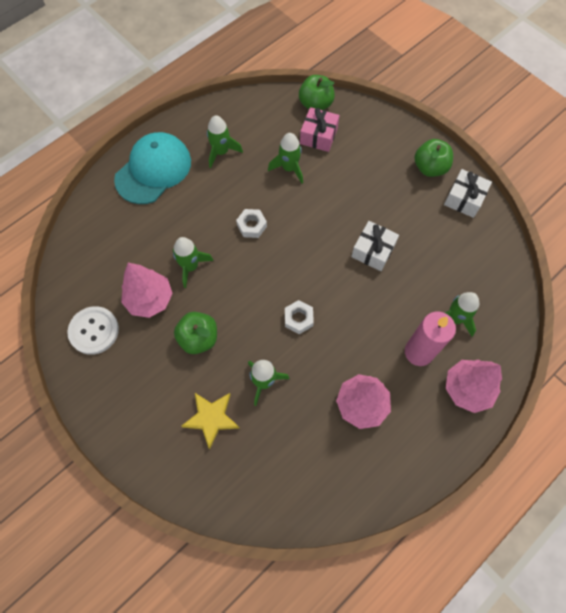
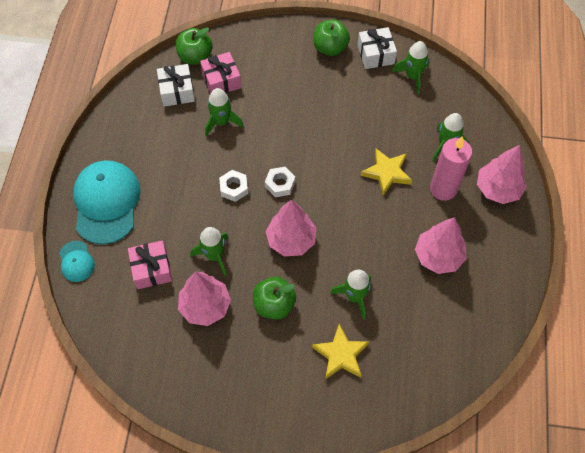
camera: 40 degrees left, 5 degrees down
(94, 331) = (182, 366): white button -> none
(96, 198) = (76, 261): none -> turquoise cap
(139, 242) = (152, 269): none -> pink gift
(221, 152) = (152, 147): green rocket -> green rocket (412, 76)
(257, 299) = (291, 240): none -> pink tree
(298, 319) = (336, 231): white nut -> white nut (280, 184)
(373, 251) = (345, 140): white gift -> white gift (177, 91)
(382, 303) = (387, 173): none -> yellow star

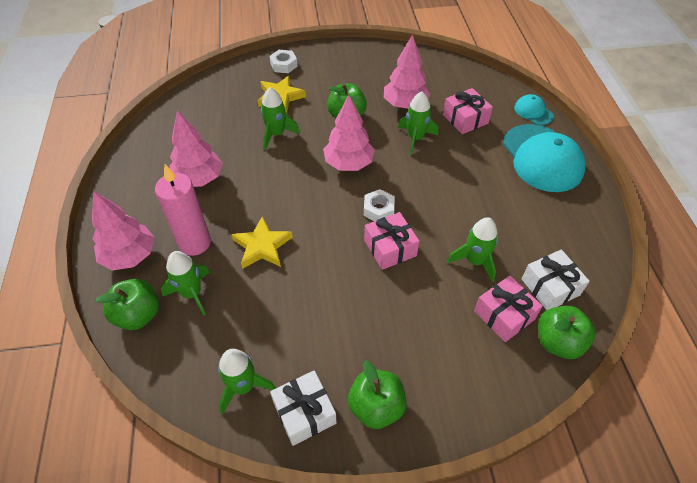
camera: 165 degrees right, 10 degrees down
(234, 188) = (425, 196): white nut -> white nut (284, 65)
(283, 147) = (390, 248): none -> pink gift
(486, 139) = (138, 315): none -> green apple

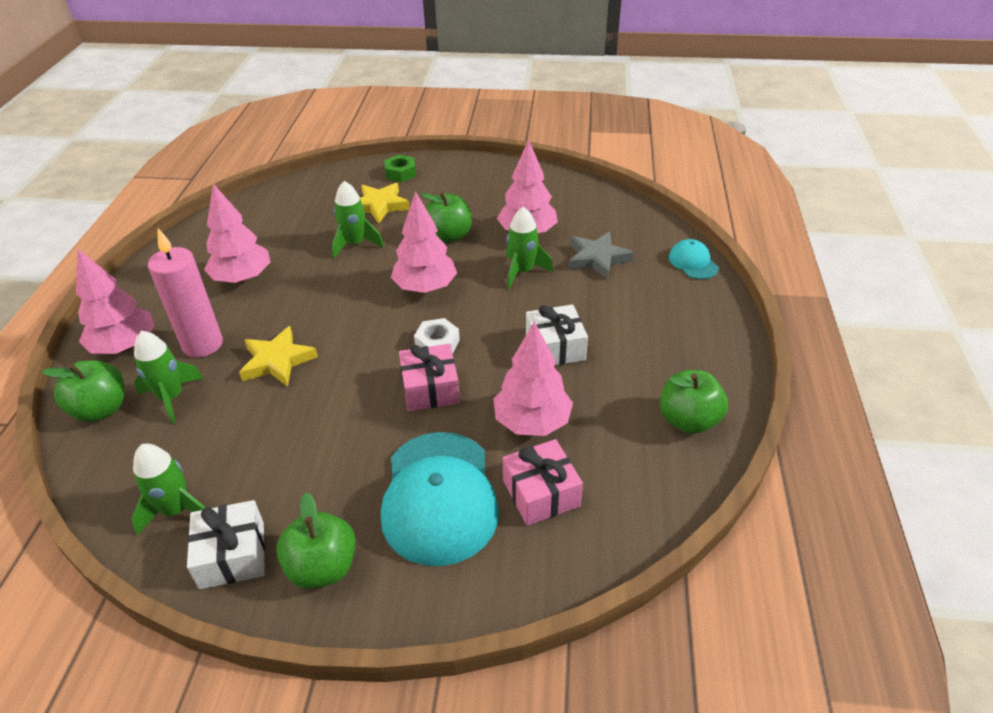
camera: 15 degrees right, 10 degrees down
(284, 65) = (400, 173): white nut -> green nut
(465, 119) = (597, 259): pink gift -> grey star
(475, 261) = (532, 422): green rocket -> pink tree
(542, 158) = (680, 317): turquoise cap -> turquoise cap (439, 497)
(550, 287) = (620, 471): white gift -> white gift (555, 347)
(558, 342) = (600, 540): green apple -> green apple (688, 420)

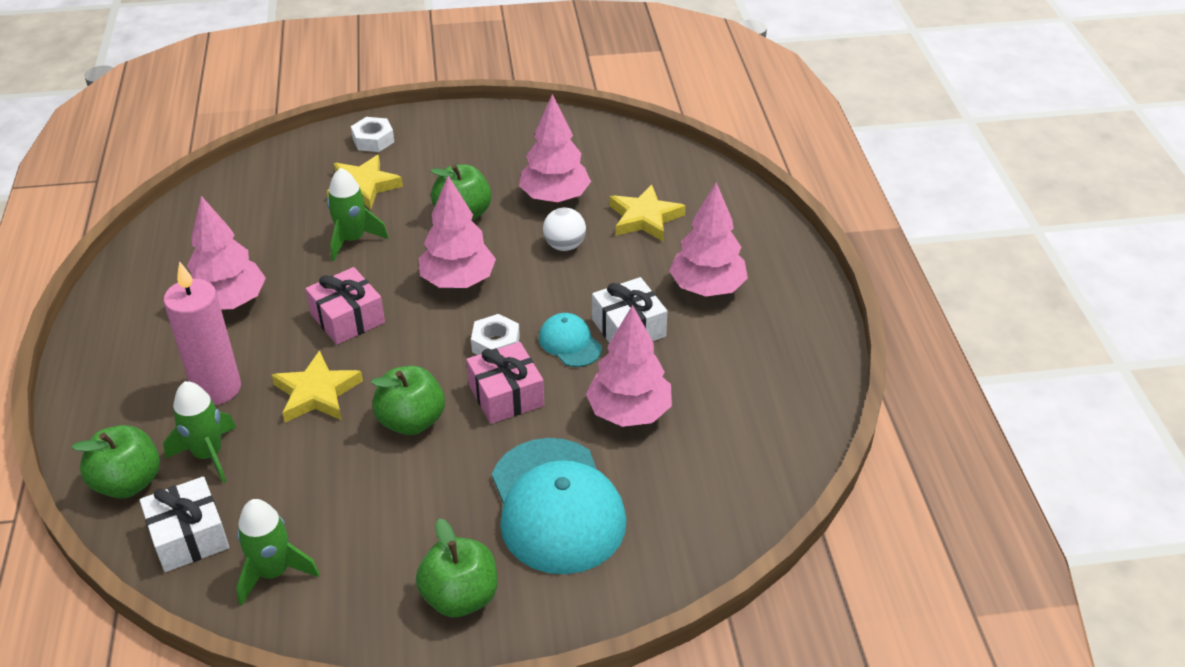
camera: 15 degrees left, 0 degrees up
(125, 346) = (120, 406): pink tree -> pink tree (707, 288)
(232, 555) = (357, 604): white gift -> white gift (189, 536)
(400, 173) = (373, 140): green nut -> white nut
(522, 271) = (564, 246): green rocket -> white ball
(541, 493) = (661, 482): pink gift -> pink gift (347, 318)
(597, 259) = (645, 218): grey star -> yellow star
(688, 420) = (789, 383): green apple -> green apple (411, 421)
(693, 262) = (751, 208): turquoise cap -> turquoise cap (570, 343)

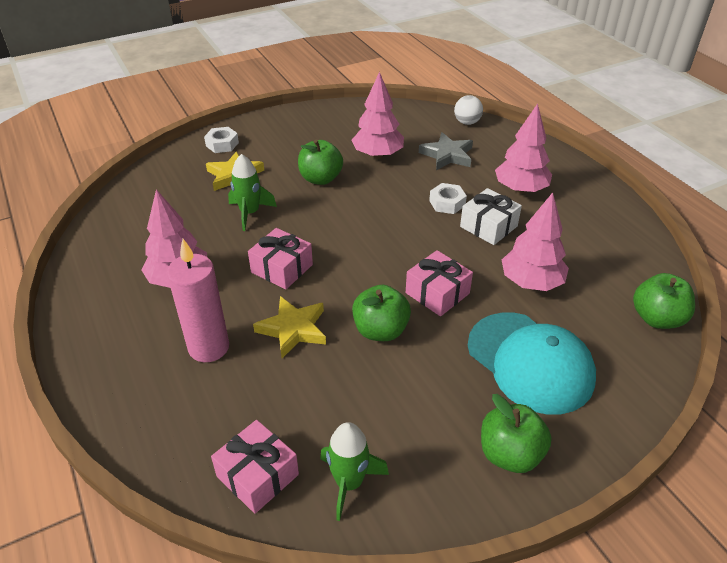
camera: 20 degrees left, 0 degrees up
(128, 482) = (176, 445): green apple -> green apple (657, 318)
(189, 536) = (257, 475): white gift -> pink gift
(208, 455) = (233, 402): green rocket -> none
(458, 281) = (347, 223): pink tree -> none
(496, 344) = (405, 259): white nut -> white nut (447, 203)
(564, 246) = (406, 184): white ball -> white ball (467, 122)
(570, 343) = (456, 246): turquoise cap -> none
(645, 218) = (447, 155): yellow star -> grey star

